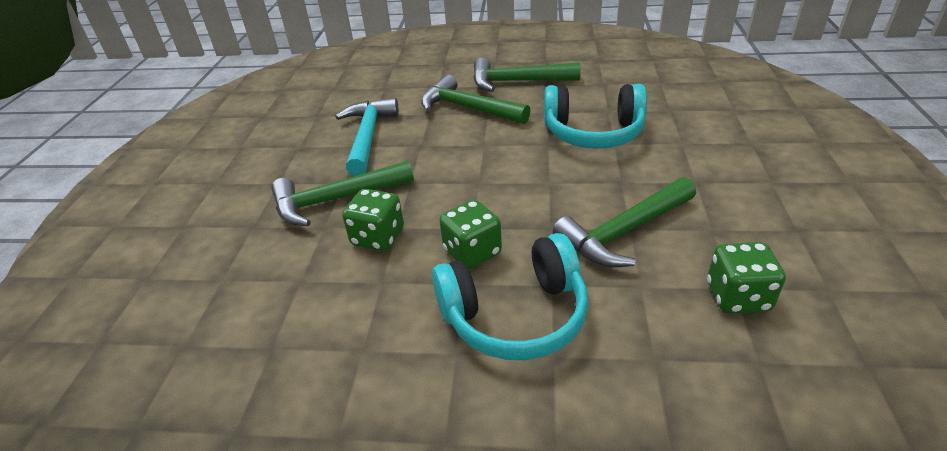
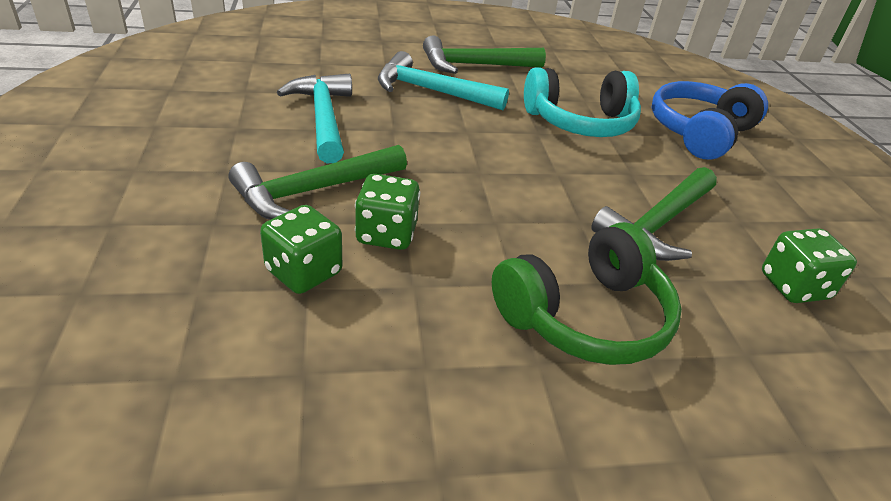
camera: 20 degrees left, 0 degrees up
(468, 108) = (432, 91): green hammer -> turquoise hammer
(472, 252) = (506, 249): green dice -> green dice (304, 272)
(515, 315) = (585, 316): turquoise headphones -> green headphones
(712, 140) = (700, 133): none -> blue headphones

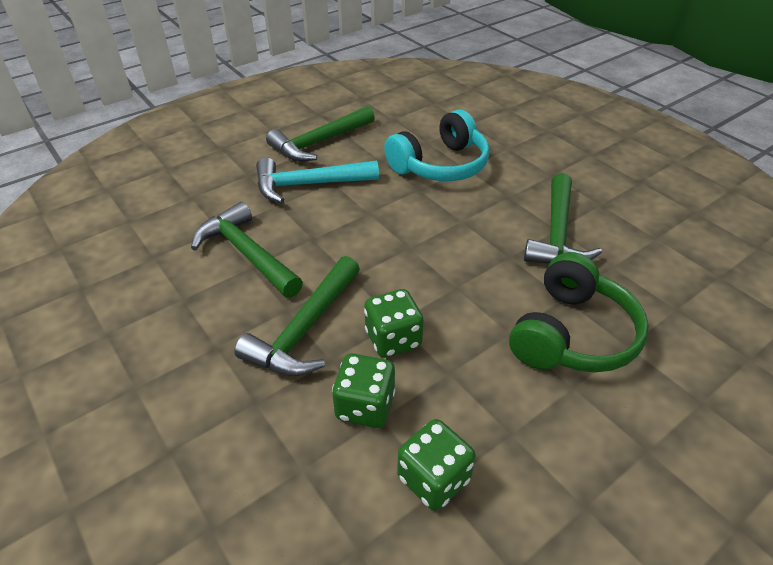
camera: 25 degrees left, 5 degrees up
(323, 118) = (247, 254): turquoise hammer -> green hammer
(700, 133) = (524, 138): blue headphones -> none
(793, 286) = (665, 242): green dice -> green dice (433, 478)

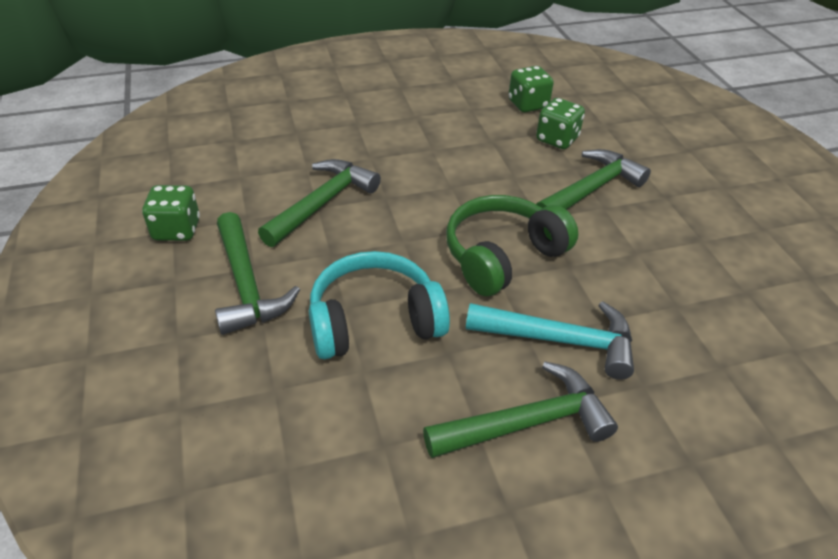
camera: 160 degrees left, 0 degrees up
(247, 254) = (641, 267): green hammer -> green hammer (246, 284)
(393, 339) = (522, 167): green dice -> green dice (176, 230)
(571, 334) = (388, 138): green headphones -> green headphones (503, 256)

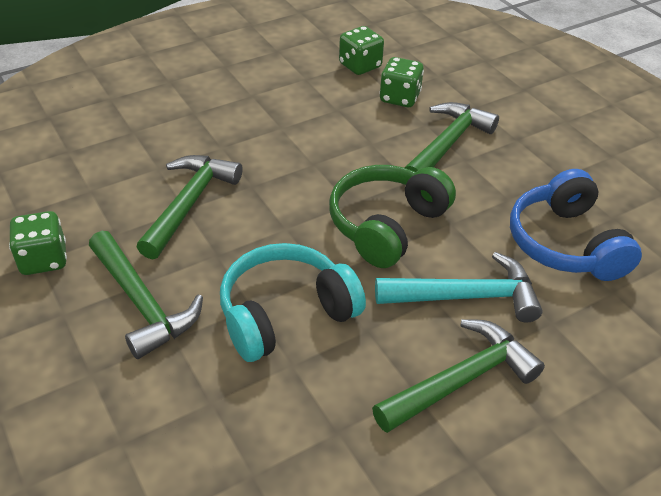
camera: 15 degrees left, 0 degrees up
(684, 308) = (565, 244): none -> blue headphones

